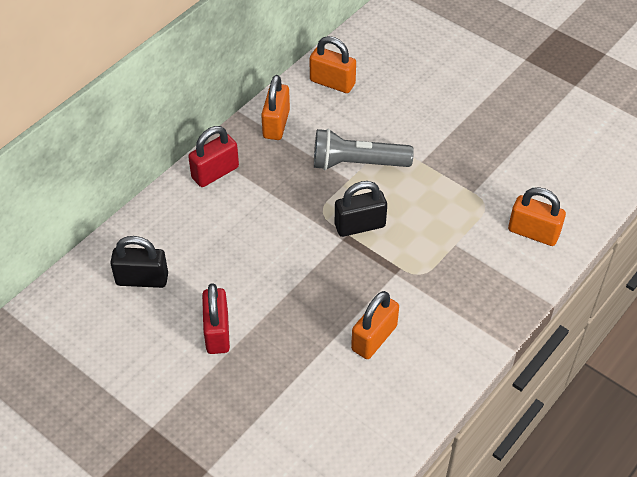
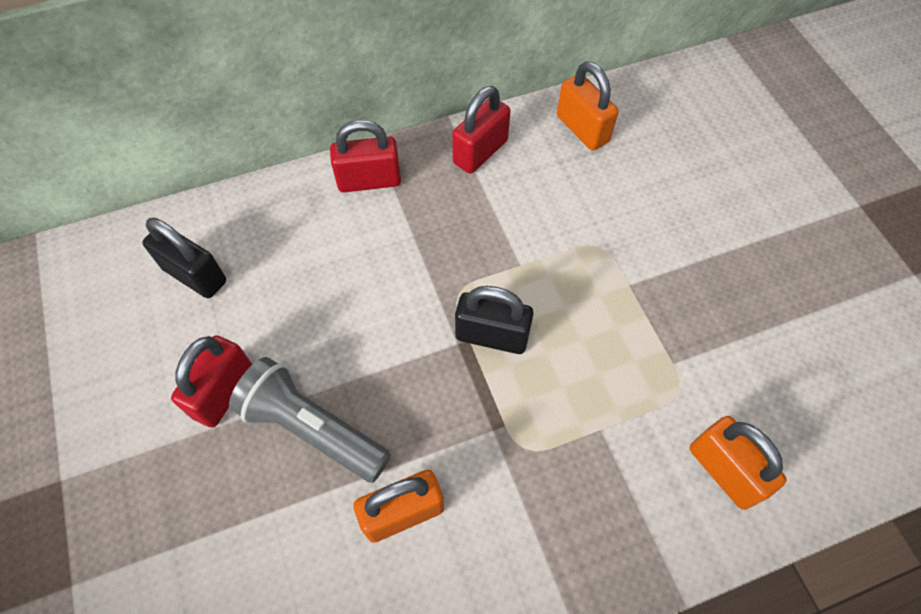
camera: 30 degrees right, 10 degrees up
(276, 124) = (480, 152): orange padlock -> red padlock
(357, 163) = (543, 248): grey flashlight -> grey flashlight (312, 428)

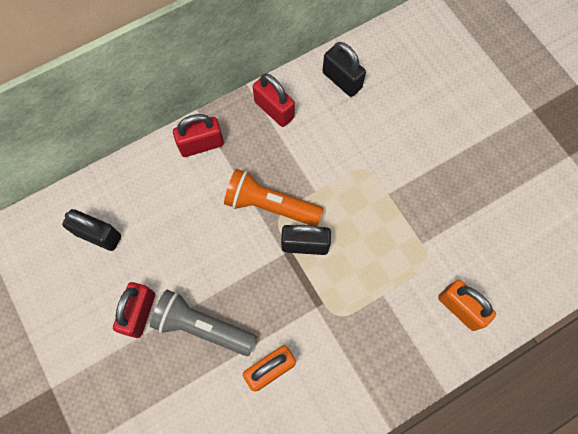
camera: 10 degrees left, 10 degrees up
(449, 273) = (269, 205): none -> orange flashlight
(480, 152) = (274, 110): red padlock -> red padlock turned 75 degrees counterclockwise
(582, 129) = (342, 80): orange padlock -> black padlock

